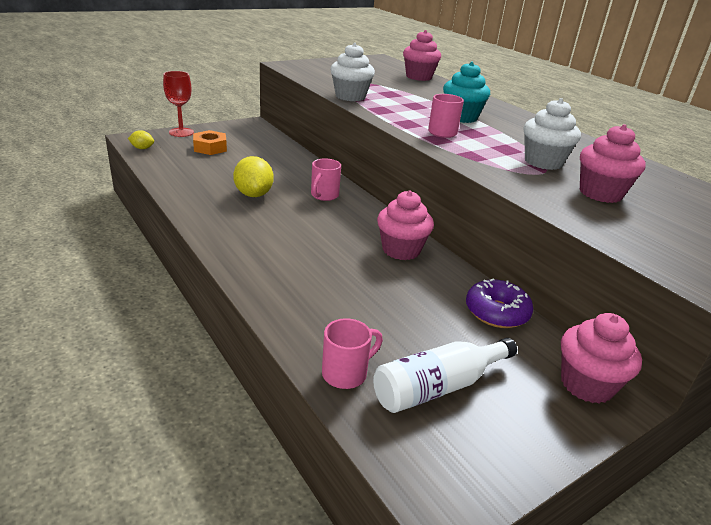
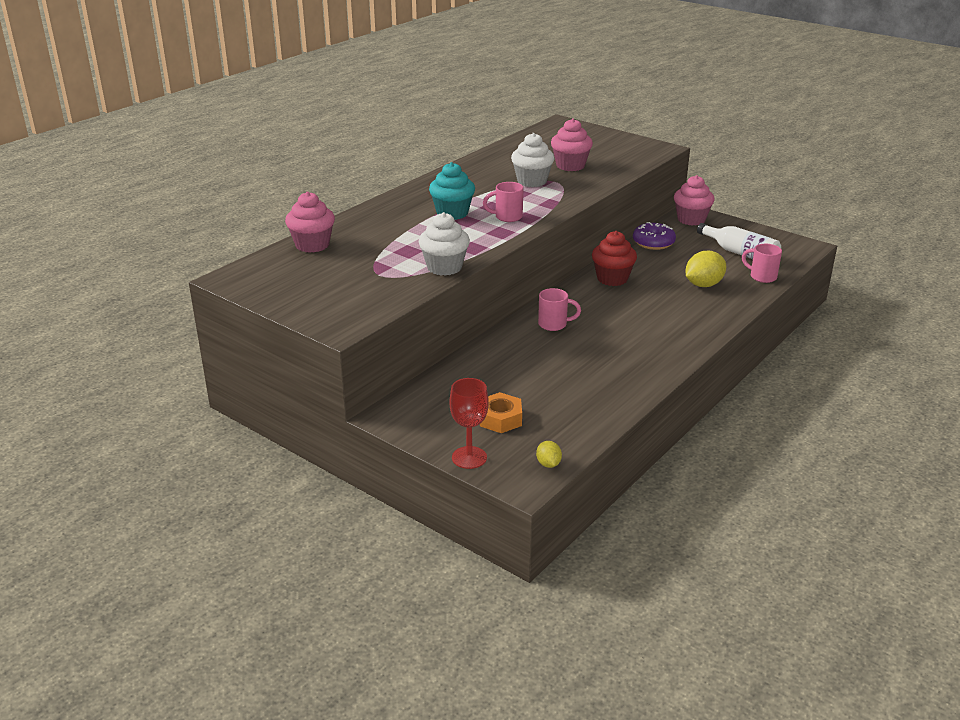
camera: 105 degrees left, 0 degrees up
(253, 194) = (589, 358): yellow lemon -> yellow lemon (703, 285)
(401, 250) = (612, 279): pink cupcake -> red cupcake

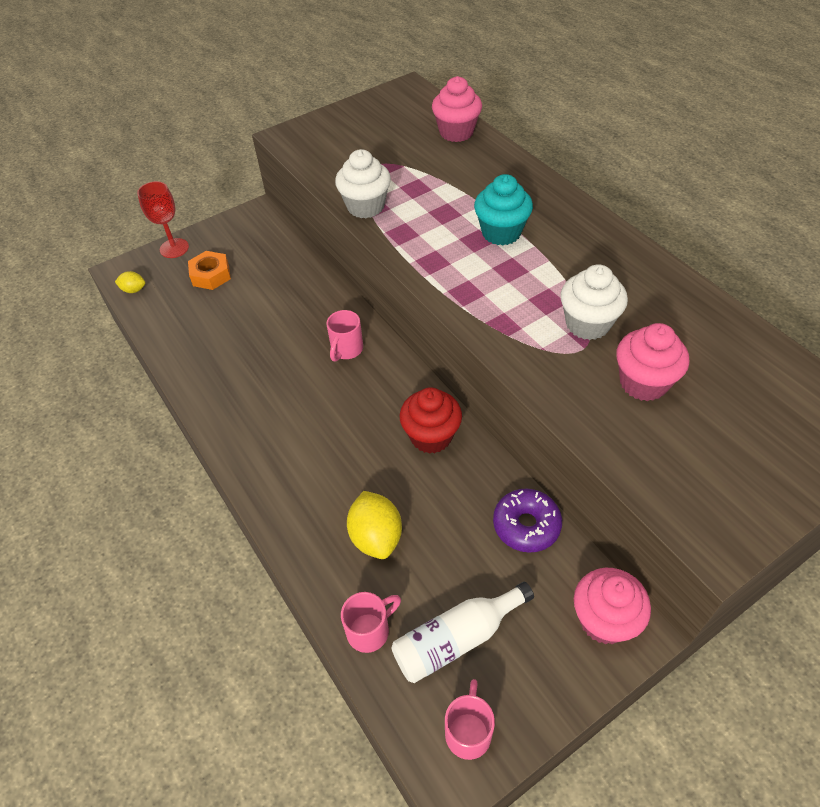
camera: 110 degrees right, 20 degrees up
(507, 217) = (473, 275): pink mug -> pink mug (468, 732)

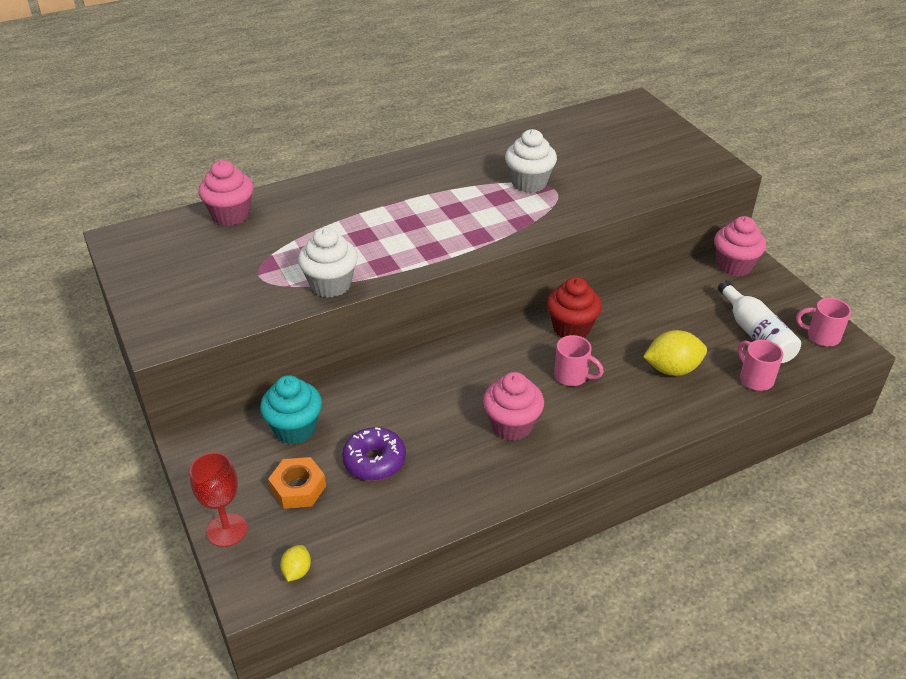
camera: 85 degrees left, 10 degrees down
(346, 350) = (455, 374): pink mug -> pink mug (572, 376)
(501, 232) = (404, 208): turquoise cupcake -> turquoise cupcake (295, 429)
(526, 525) = (660, 288): purple donut -> purple donut (374, 461)
(643, 383) = (592, 170): pink cupcake -> pink cupcake (512, 425)

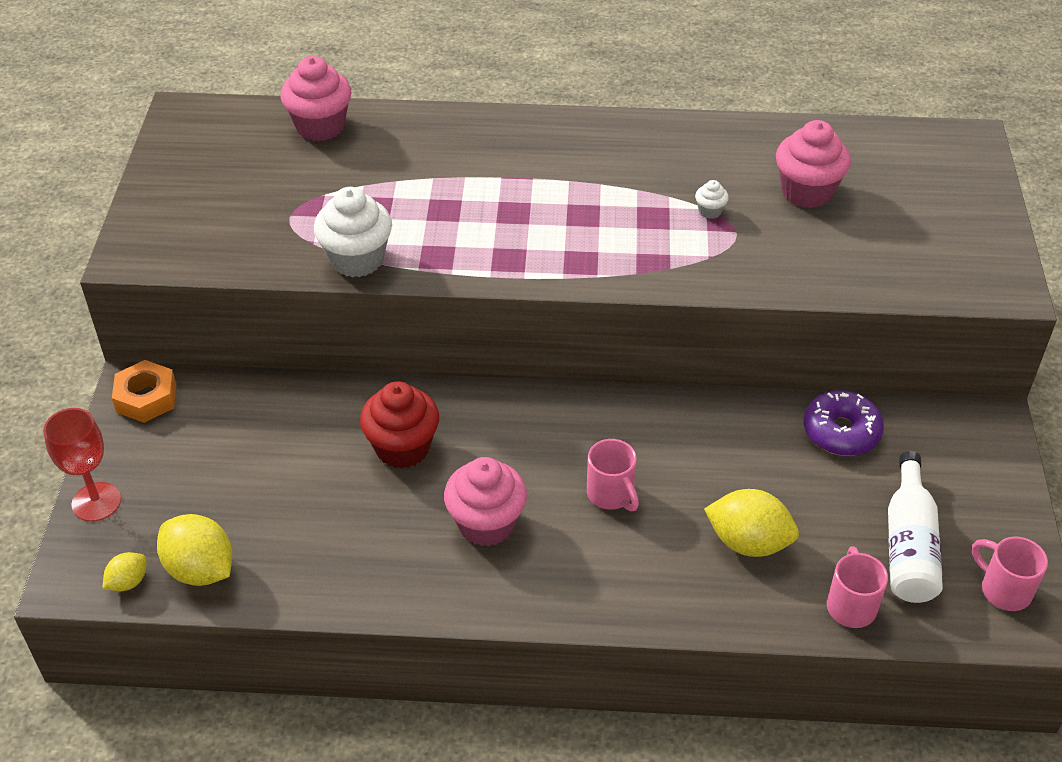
camera: 30 degrees right, 5 degrees up
(295, 429) = (247, 417): turquoise cupcake -> none
(298, 488) = (199, 489): orange nut -> orange nut (146, 398)
(343, 538) = (200, 569): none -> yellow lemon
(374, 461) = (300, 495): purple donut -> purple donut (841, 432)
(529, 183) = (710, 211): white cupcake -> white cupcake, size x0.45
(571, 328) = (664, 430): red cupcake -> red cupcake (402, 448)
(734, 265) = (966, 435): pink cupcake -> pink cupcake (807, 192)

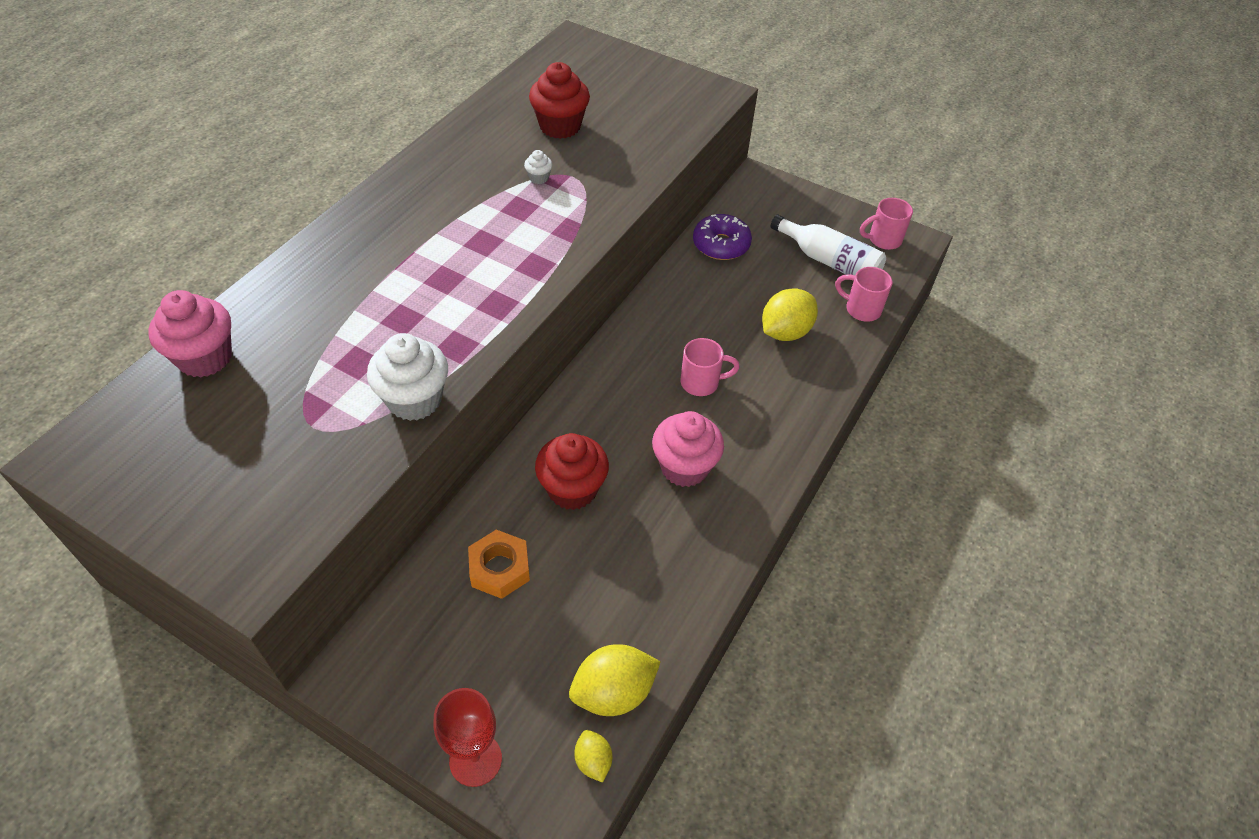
camera: 65 degrees left, 5 degrees up
(146, 398) = (369, 668): orange nut -> orange nut (499, 569)
(807, 192) = (560, 126): pink cupcake -> red cupcake

